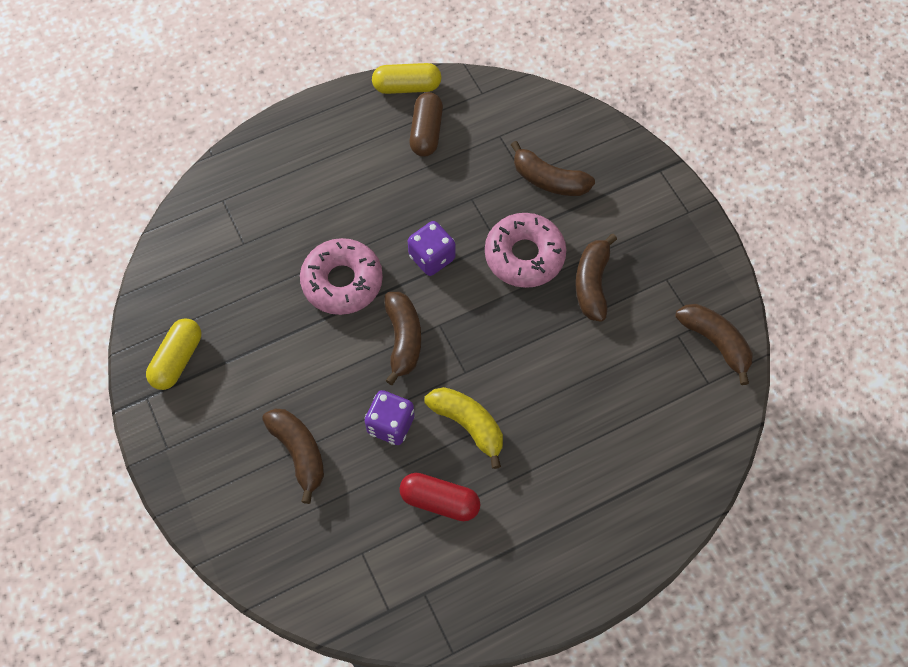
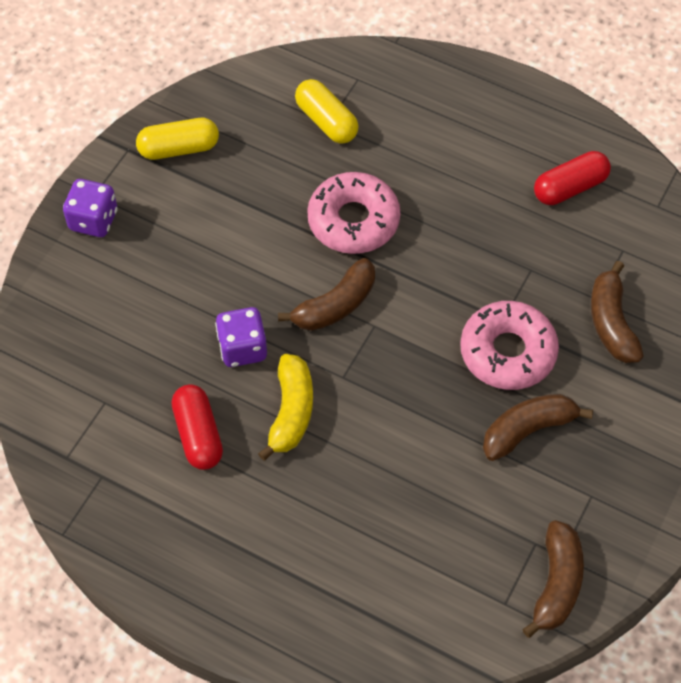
camera: 55 degrees right, 5 degrees down
(299, 453) = (162, 294): brown banana -> none
(407, 87) = (605, 141): yellow capsule -> yellow capsule (326, 121)
(426, 132) = (570, 188): brown capsule -> red capsule
(432, 257) = (439, 276): purple dice -> purple dice (93, 220)

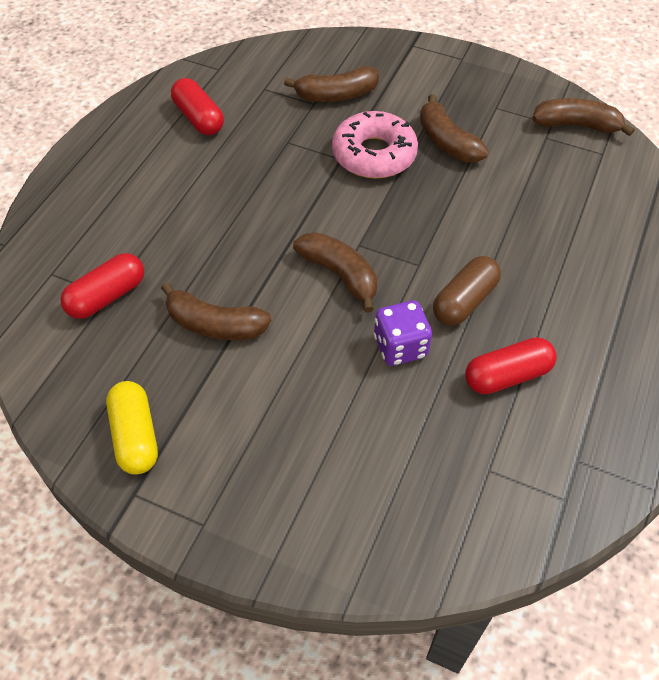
camera: 95 degrees left, 5 degrees down
(93, 220) = (242, 518): purple dice -> none
(285, 202) = (215, 325): none -> brown banana
(291, 412) = (464, 301): yellow banana -> brown capsule
(326, 121) = (107, 296): yellow capsule -> red capsule
(353, 221) = (238, 266): pink donut -> none

